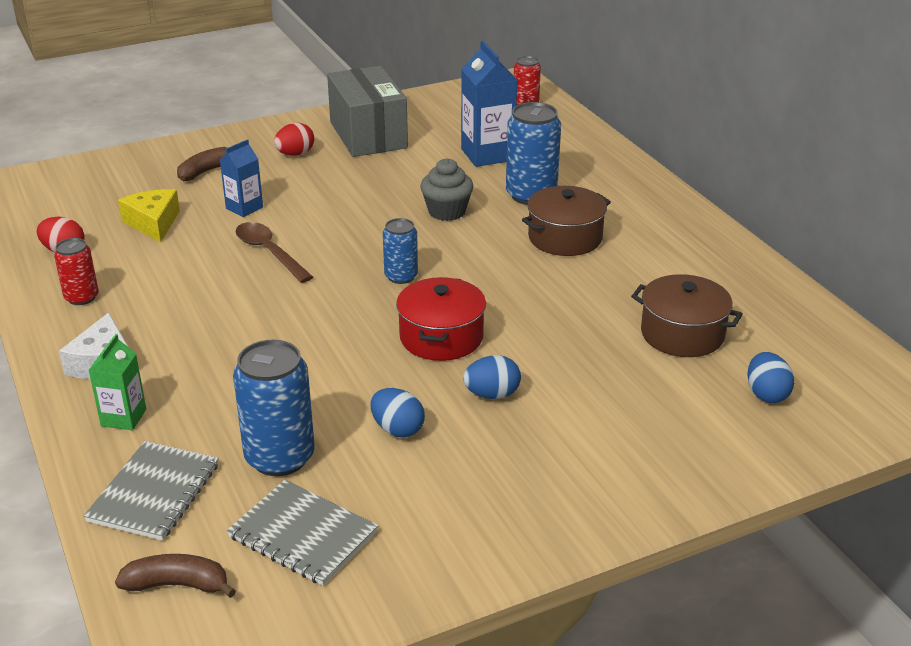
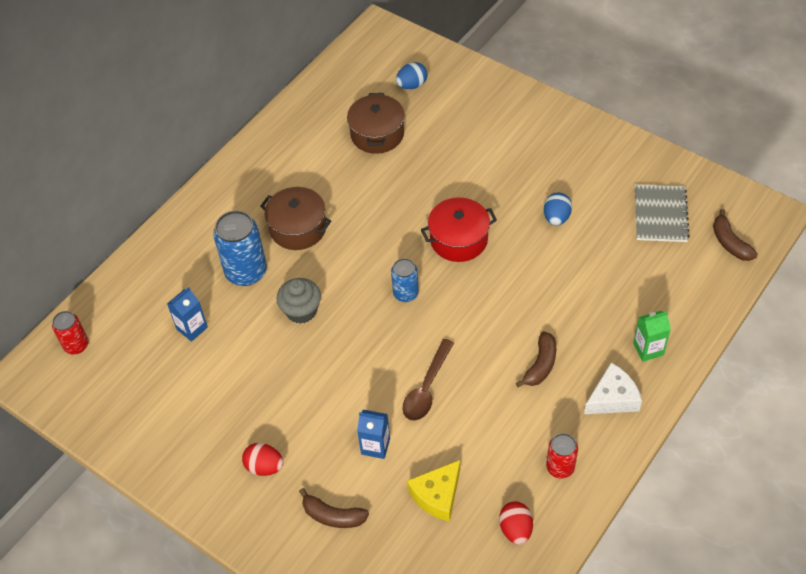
camera: 115 degrees left, 20 degrees up
(154, 493) = (687, 292): grey notebook -> none
(205, 330) = (540, 365): none -> brown banana
(279, 457) = (618, 255): blue can -> none
(368, 135) = (198, 432): grey box -> none
(487, 154) = (192, 328): blue carton -> blue carton, size x0.59
(492, 394) = (496, 192): blue egg -> none

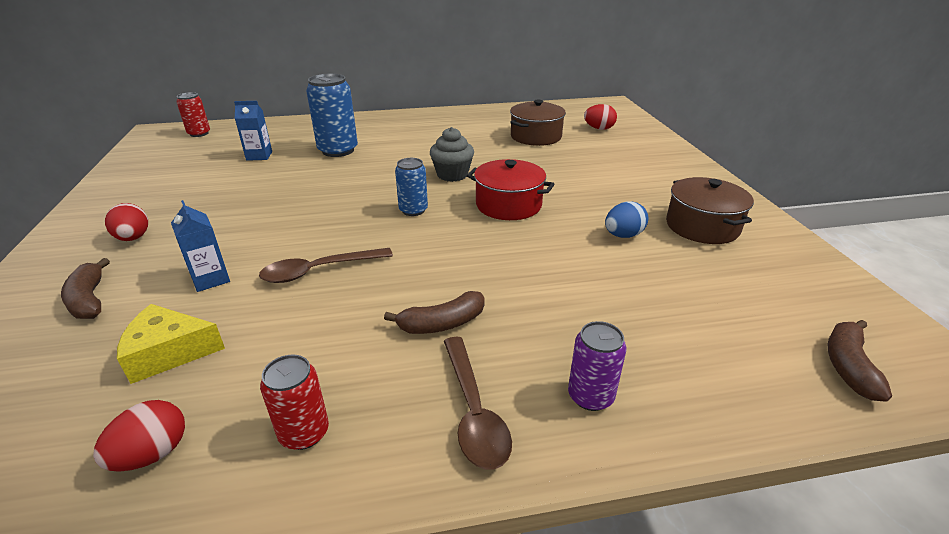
camera: 40 degrees right, 20 degrees down
(298, 228) = (405, 149): brown pot -> brown pot (702, 226)
(301, 311) = (330, 181): grey cupcake -> grey cupcake (452, 175)
(412, 85) = (599, 128): blue egg -> red egg
(612, 398) = (474, 412): white cheese -> brown spoon
(648, 349) = (590, 396): green carton -> purple can
(660, 214) = (758, 290): grey notebook -> none

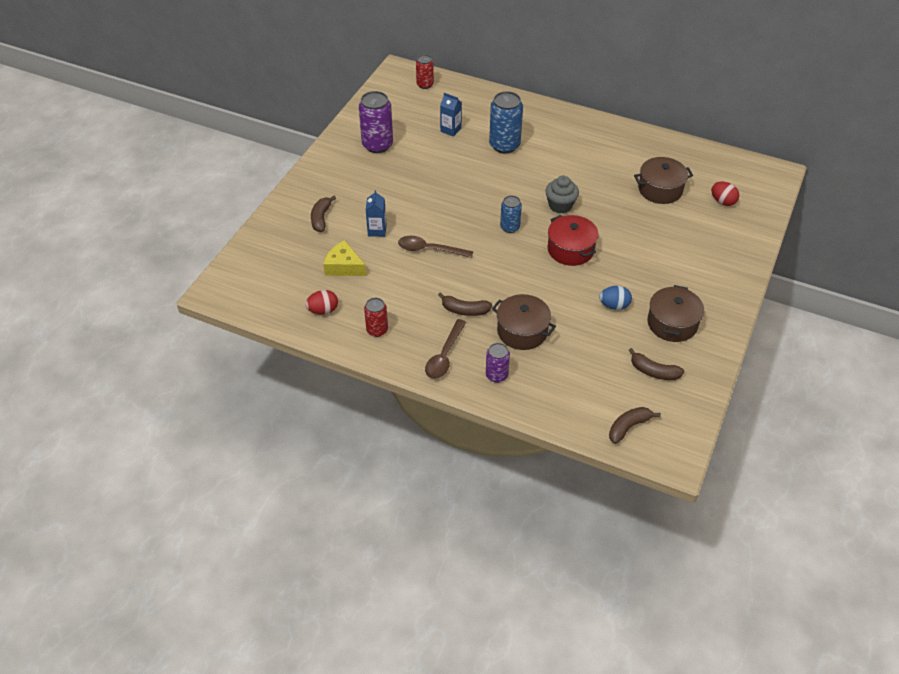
camera: 35 degrees right, 15 degrees up
(133, 238) = (352, 181): red egg -> none
(159, 193) = (377, 145): none -> purple can
(554, 312) = (522, 331): none -> brown pot
(761, 281) = (653, 371): none -> brown banana

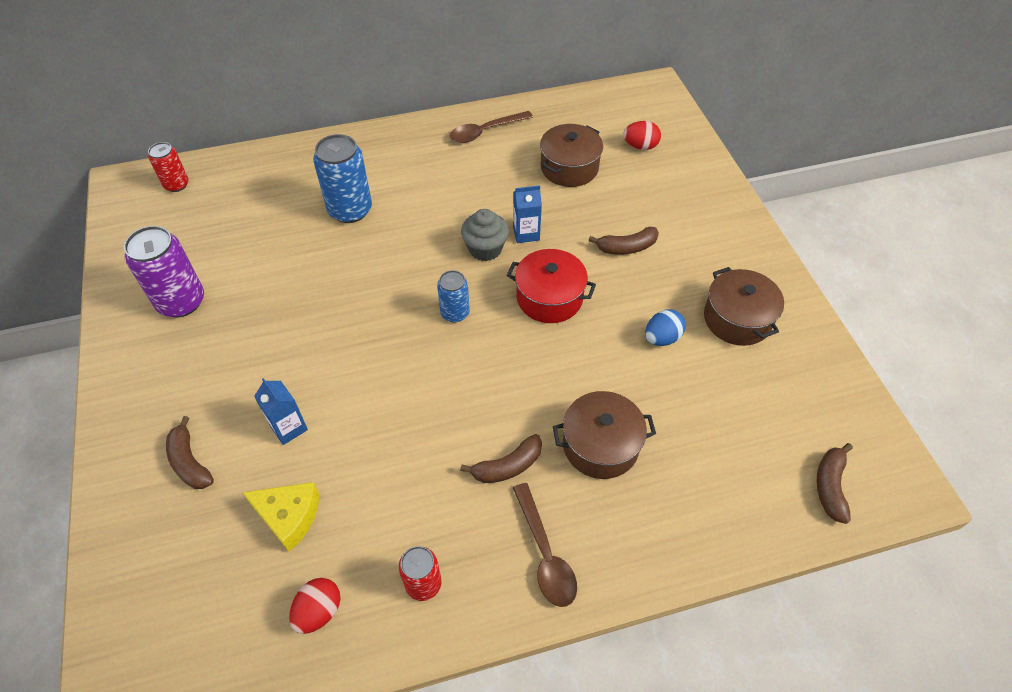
camera: 40 degrees left, 5 degrees up
(344, 266) = (289, 516): yellow cheese -> yellow cheese turned 150 degrees counterclockwise
(429, 249) = (384, 409): brown spoon -> brown spoon (485, 132)
(451, 130) = (264, 226): blue carton -> blue carton (526, 233)
(496, 375) = (631, 532): purple can -> none
(653, 371) = (780, 393): brown banana -> brown banana (626, 247)

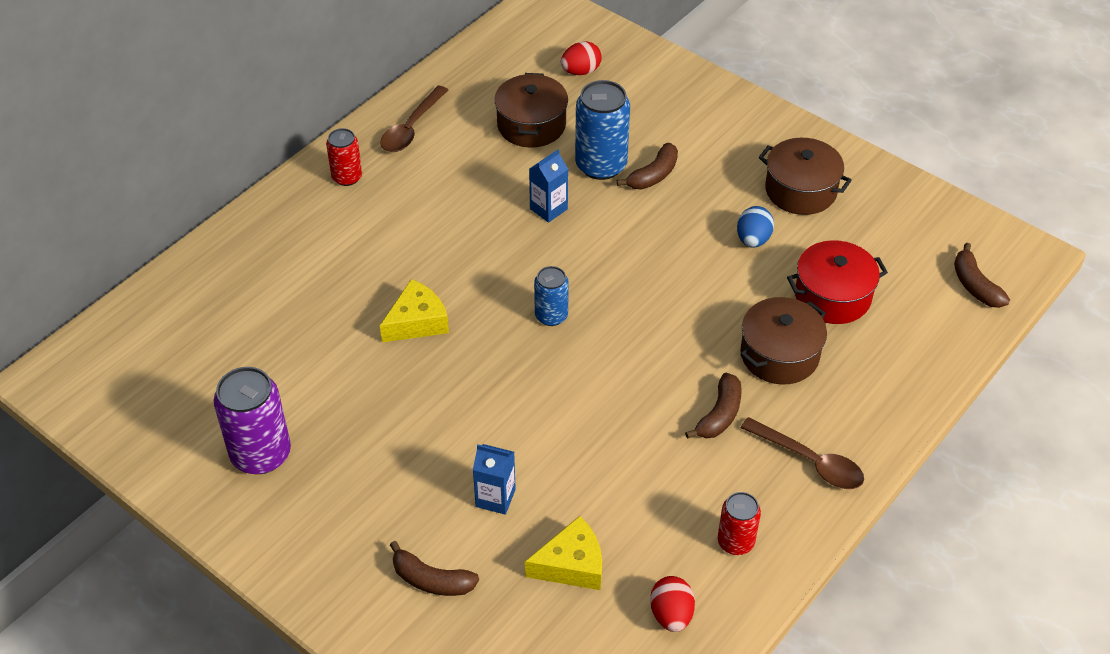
camera: 35 degrees left, 5 degrees down
(176, 185) = (119, 347): red can -> red can (347, 177)
(350, 210) = (348, 275): blue can -> blue can (601, 165)
(362, 266) = (417, 322): none -> yellow cheese
(485, 249) = (523, 243): grey cupcake -> none
(549, 298) = (625, 256): red pot -> red pot (832, 296)

